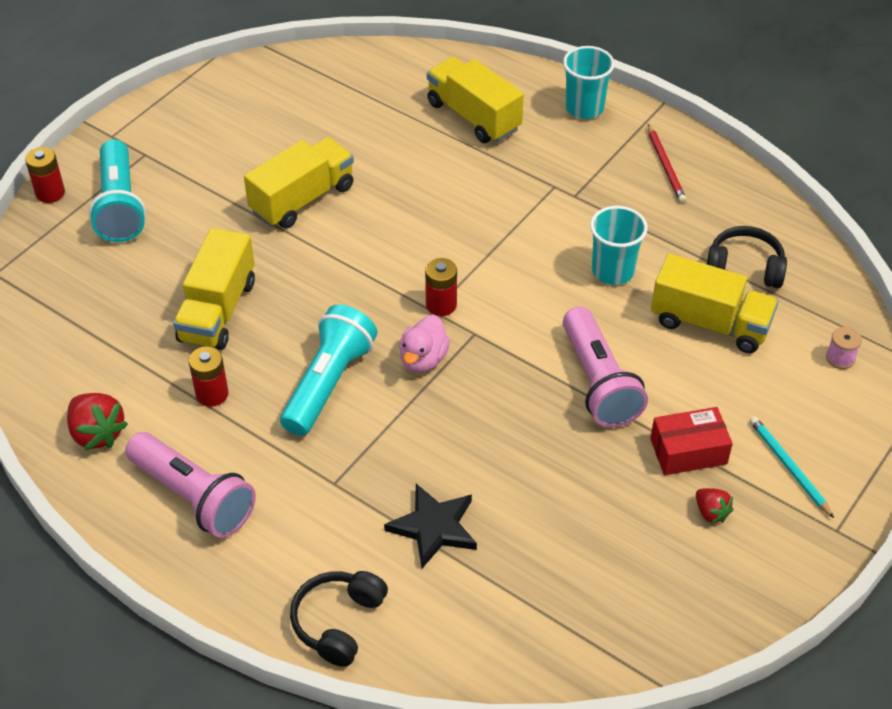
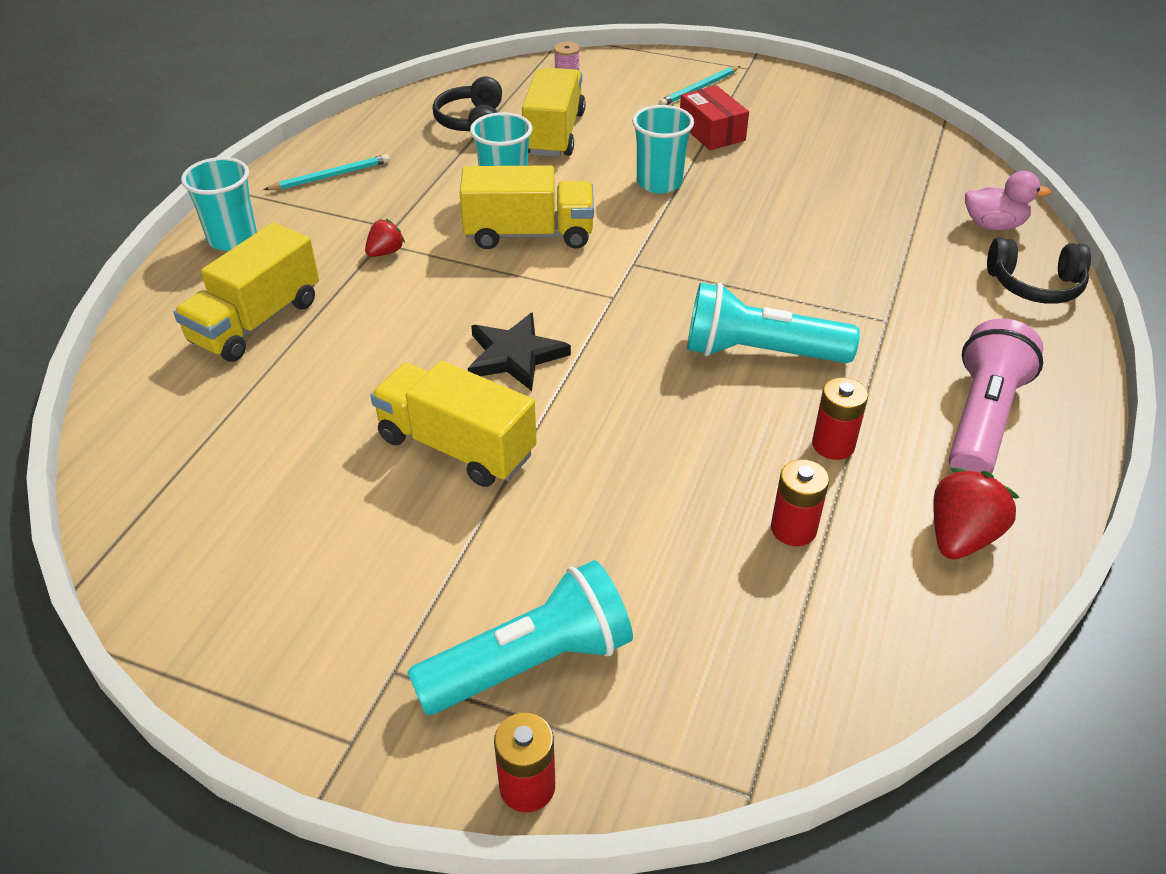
camera: 105 degrees left, 5 degrees down
(218, 311) = (697, 477): yellow truck -> yellow truck (529, 234)
(423, 359) = (687, 291): pink duck -> pink duck (993, 225)
(434, 527) = (890, 249): black star -> black star (515, 356)
(441, 305) = (601, 292): red battery -> red battery (793, 529)
(598, 382) = (659, 183): pink flashlight -> turquoise cup
(665, 165) = (330, 176): red pencil -> turquoise pencil
(711, 512) = (769, 117): red strawberry -> red strawberry (385, 252)

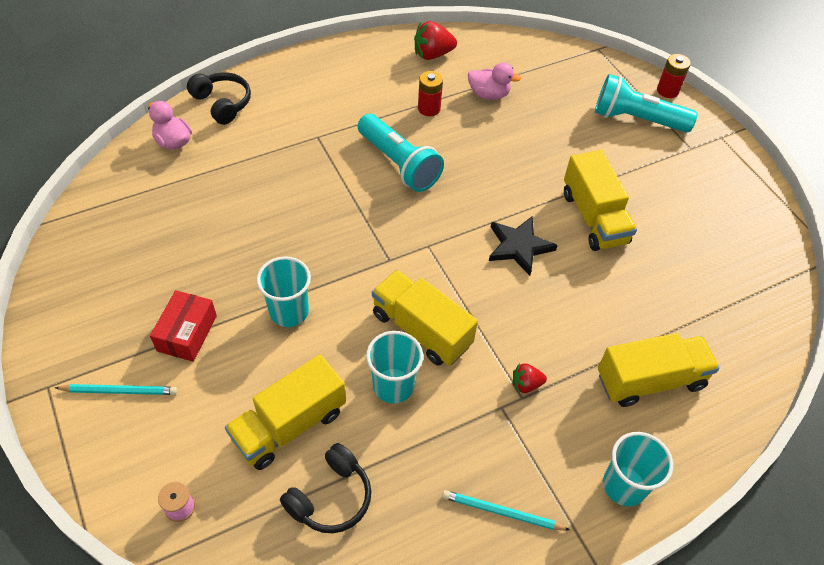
camera: 140 degrees left, 10 degrees up
(793, 529) = (489, 94): red battery -> pink duck
(982, 420) = (355, 77): pink flashlight -> none

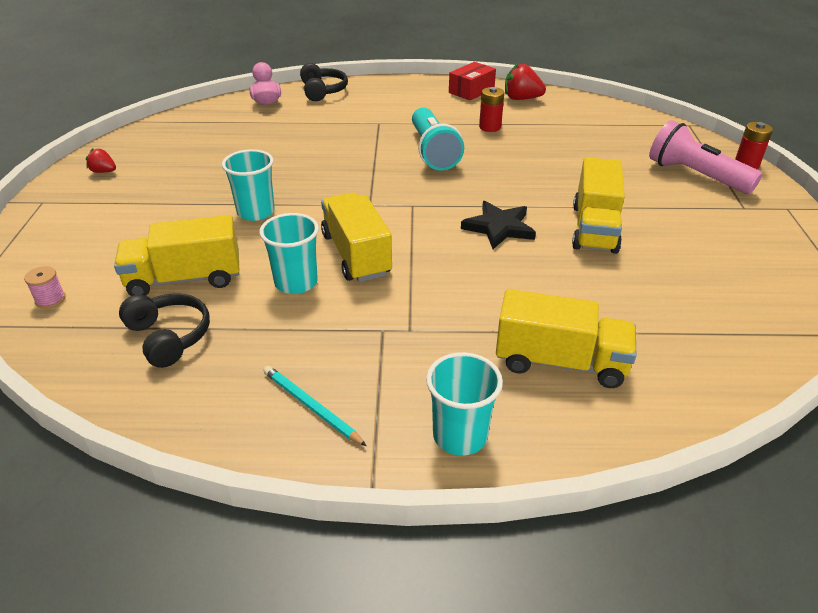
camera: 30 degrees right, 15 degrees down
(119, 391) = (85, 219): turquoise pencil -> none
(187, 333) = (167, 202): red box -> red box (471, 91)
(331, 497) = (169, 337): black headphones -> black headphones turned 105 degrees counterclockwise
(489, 94) = (553, 130): pink duck -> none
(526, 384) = (422, 321): red strawberry -> red strawberry (104, 171)
(636, 119) = (695, 175): turquoise flashlight -> pink flashlight

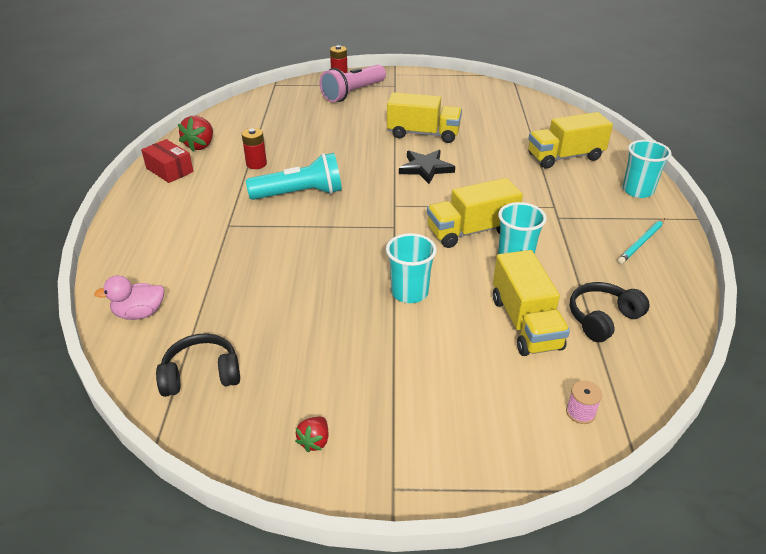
camera: 90 degrees left, 0 degrees up
(323, 91) = (124, 268): black headphones -> black headphones (201, 374)
(560, 362) = (565, 157): yellow truck -> yellow truck turned 120 degrees counterclockwise

